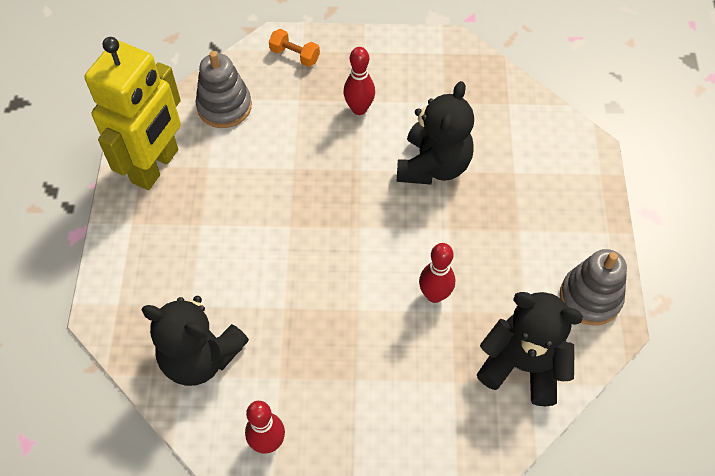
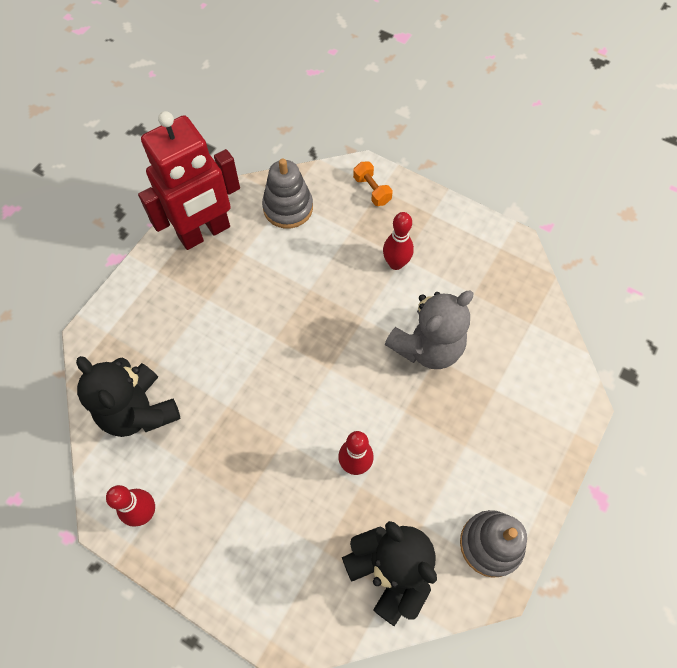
camera: 30 degrees right, 5 degrees up
(156, 166) = (204, 232): yellow robot -> red robot
(433, 166) = (427, 346): black teddy bear -> grey teddy bear

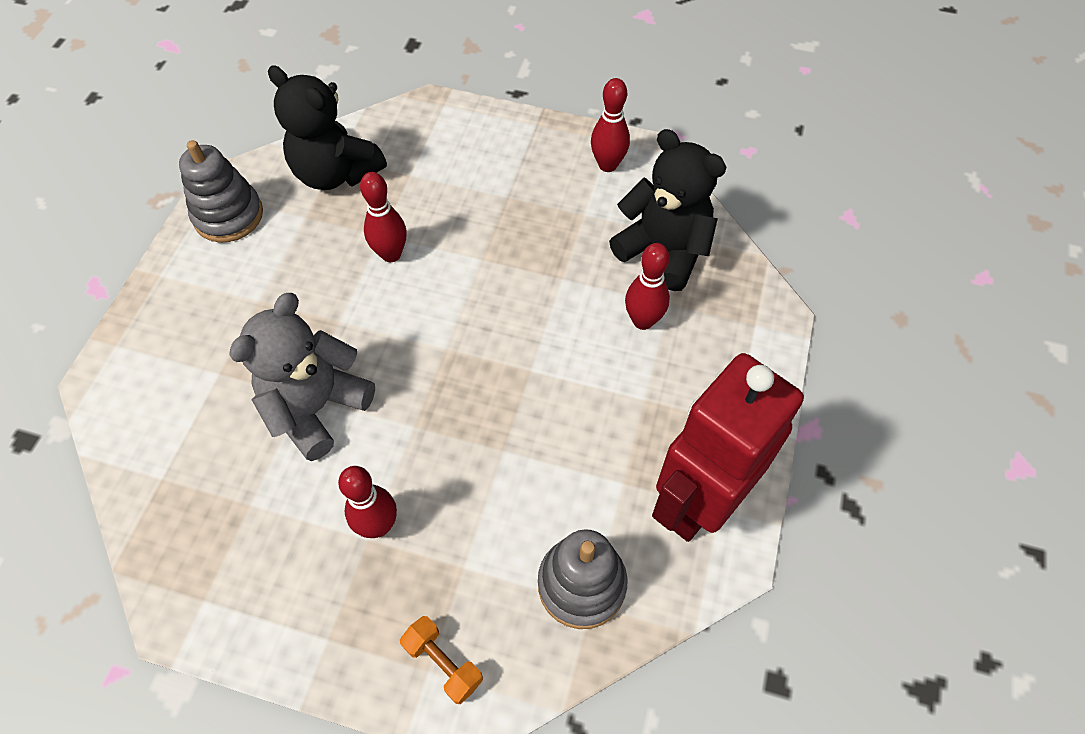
camera: 165 degrees right, 5 degrees down
(183, 355) = (643, 321): none -> red bowling pin

